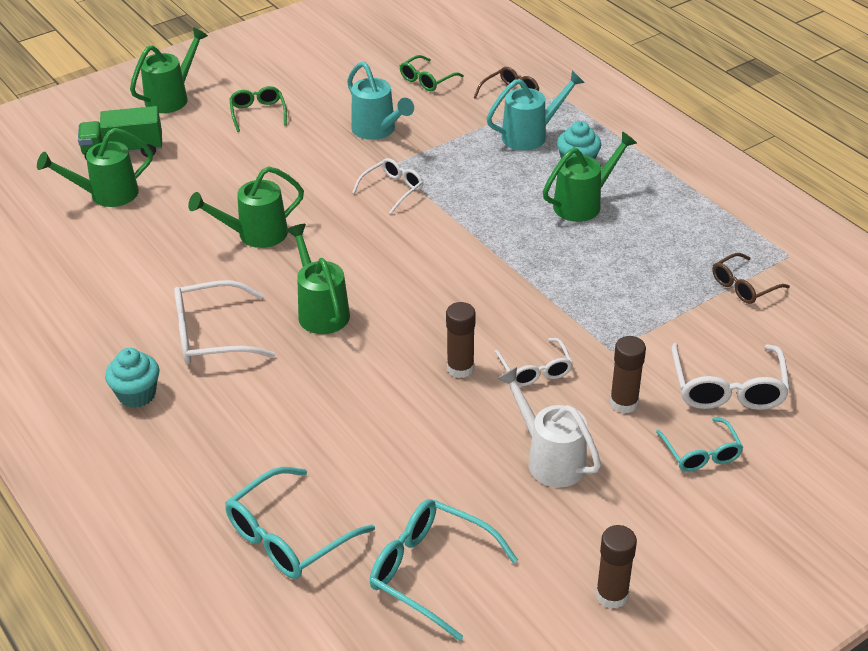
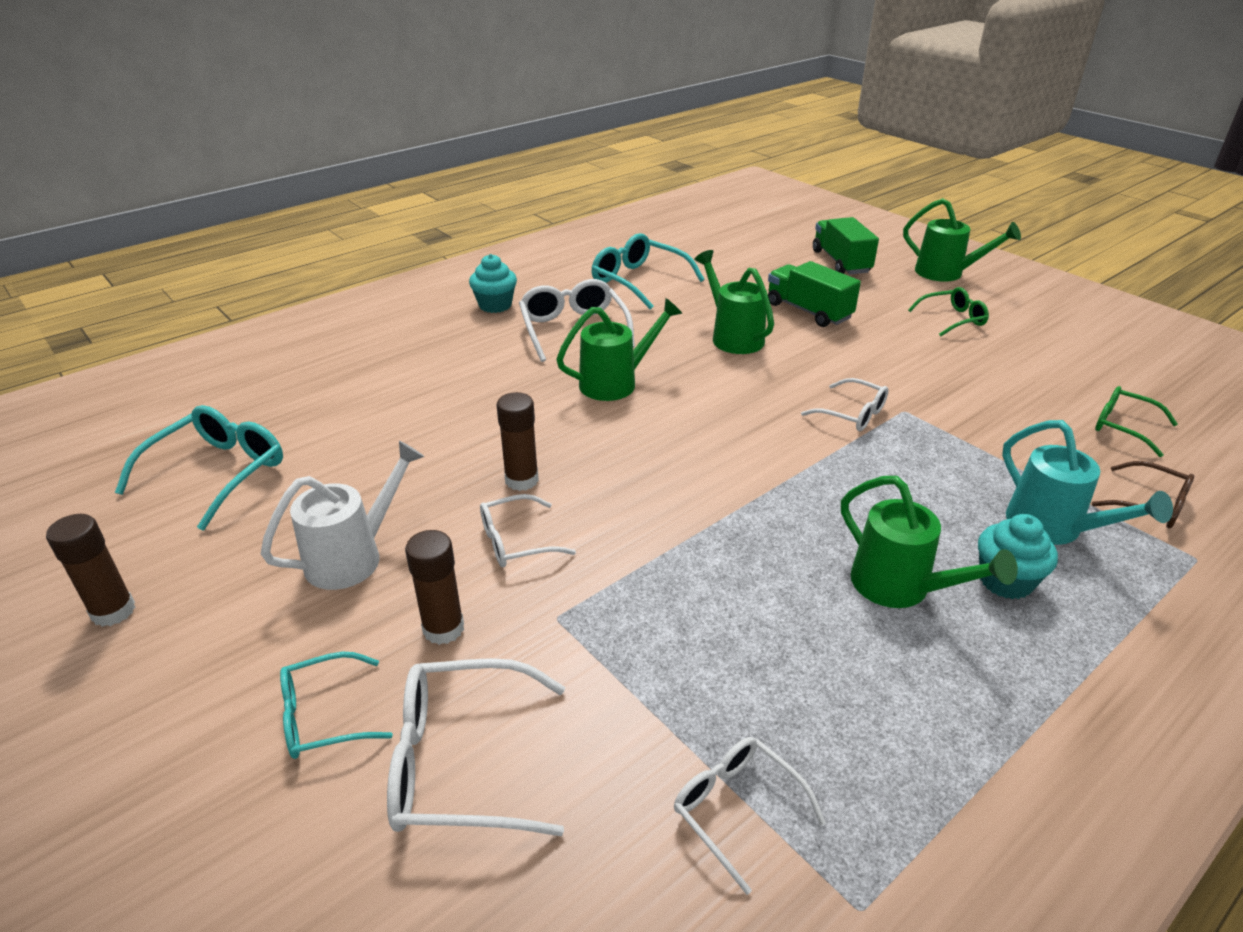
camera: 85 degrees right, 5 degrees down
(107, 194) = (769, 263): green watering can -> none
(219, 185) = (808, 311): none -> green truck
(290, 536) = (300, 391): turquoise glasses -> turquoise glasses (639, 281)
(377, 130) = (972, 396): turquoise watering can -> none
(744, 286) = (738, 810): brown glasses -> white glasses

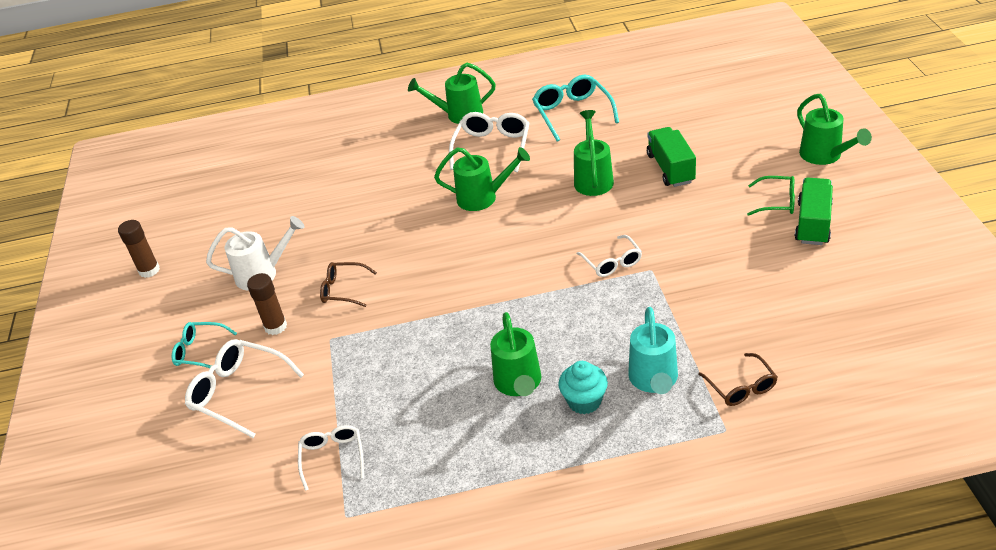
camera: 35 degrees right, 5 degrees up
(216, 474) = (231, 204): turquoise glasses -> none
(495, 305) = (459, 115): turquoise cupcake -> green watering can
(517, 541) = (344, 290): white glasses -> brown glasses
(521, 480) = (375, 252): brown glue stick -> none
(841, 262) = (747, 126): green truck -> green truck (813, 223)
(1124, 427) = (799, 328): green glasses -> none

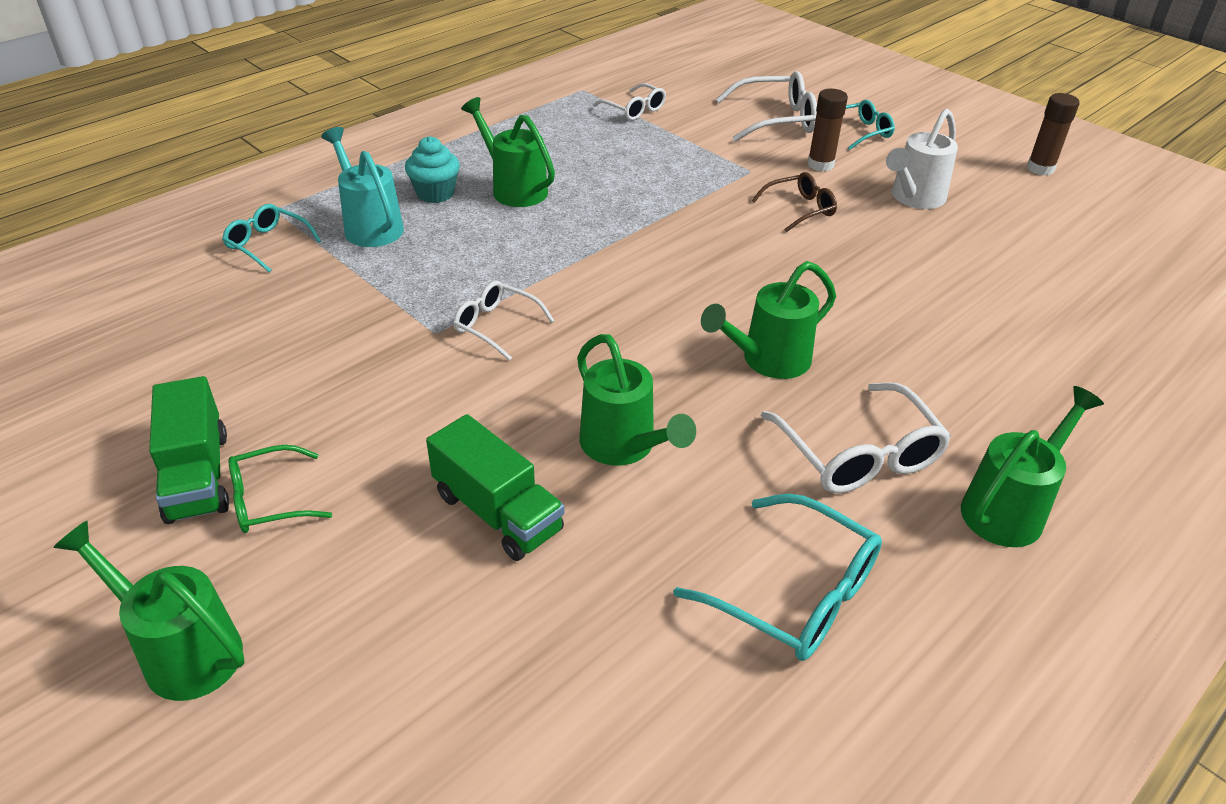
camera: 140 degrees right, 0 degrees up
(740, 386) = (268, 244): brown glasses -> turquoise glasses

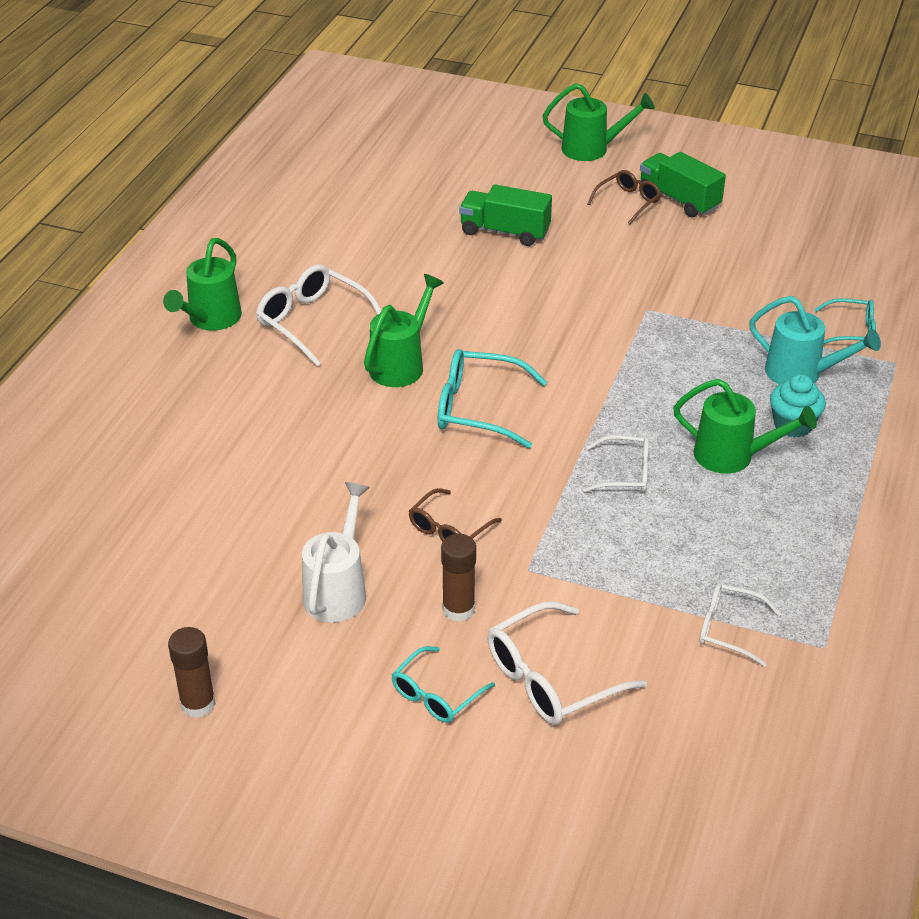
camera: 155 degrees right, 0 degrees up
(270, 500) = (627, 202): green glasses -> brown glasses
(497, 326) = (610, 327): white glasses -> white glasses (624, 473)
(623, 446) = (461, 282): green watering can -> none
(793, 592) = (325, 246): turquoise glasses -> turquoise glasses (479, 409)

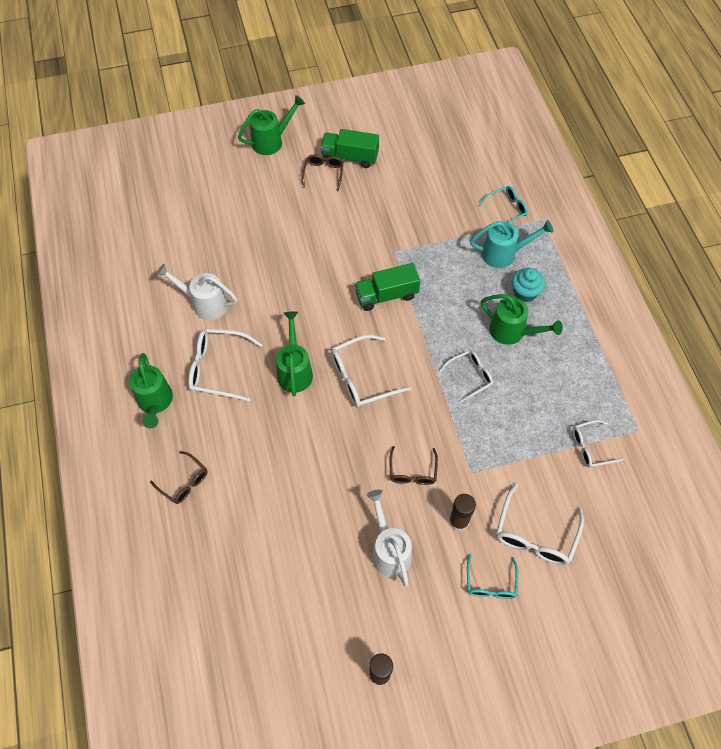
camera: 35 degrees left, 20 degrees up
(167, 403) = (183, 482): none -> brown glasses
(359, 259) = (205, 304): none -> white watering can
(479, 409) = (362, 377): turquoise glasses -> white glasses
(505, 232) = (272, 235): green truck -> green truck (386, 295)
(732, 456) = (512, 332): green watering can -> green watering can turned 45 degrees clockwise

